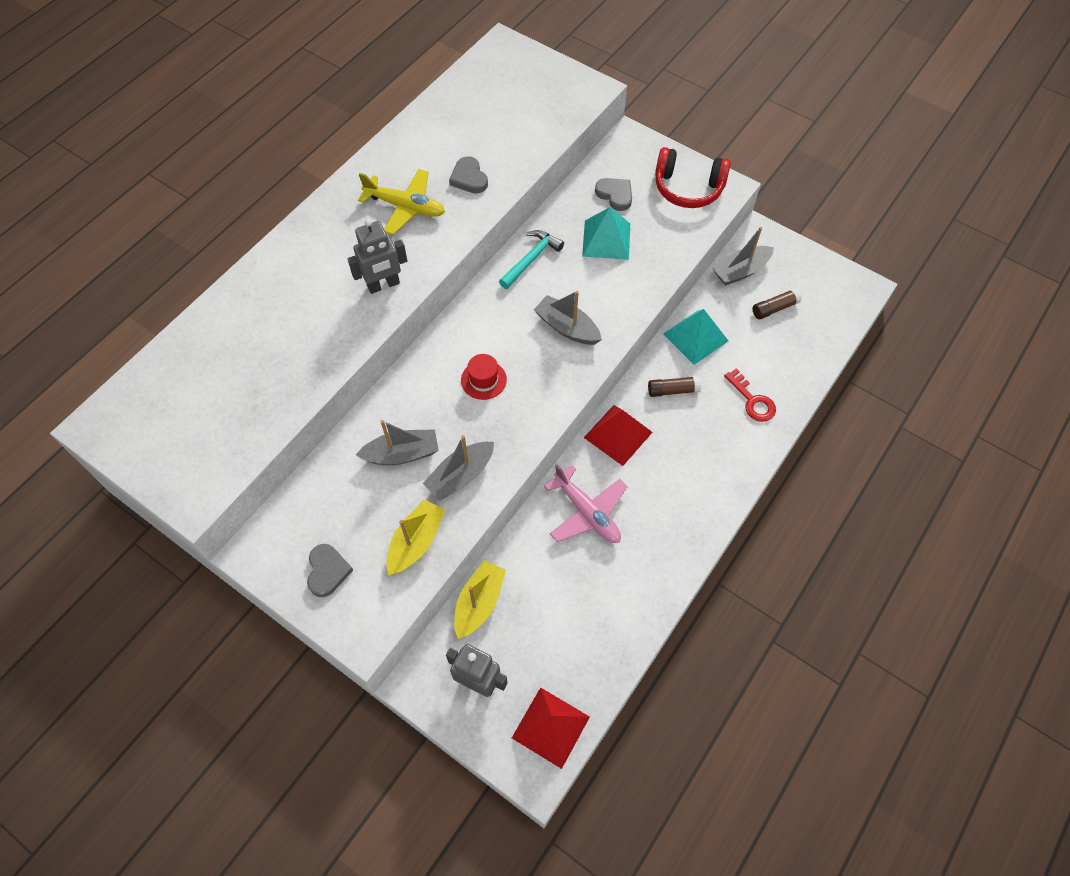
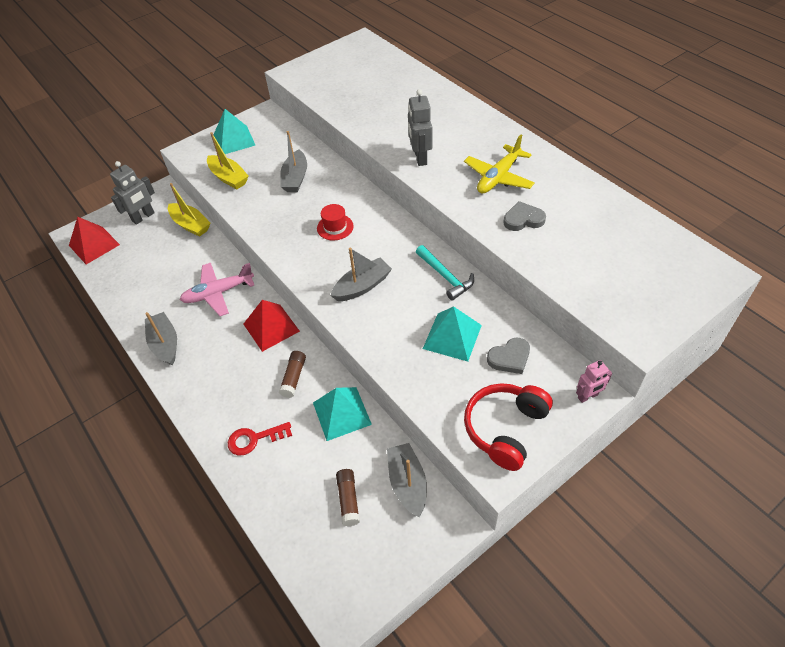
camera: 110 degrees right, 10 degrees down
(327, 571) = (234, 140): grey heart -> turquoise pyramid
(460, 475) = (263, 204): grey boat -> grey boat (165, 344)
(635, 141) = (588, 396): none -> pink robot

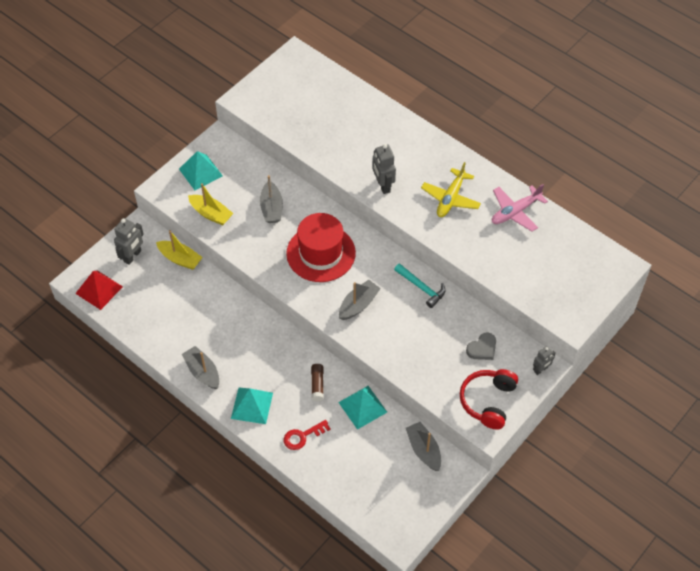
camera: 15 degrees left, 5 degrees up
(218, 293) = (230, 321): pink plane -> pink plane (515, 212)
(271, 327) = (285, 345): red pyramid -> none
(335, 227) = (321, 253): red hat -> red hat, size x2.24
(348, 500) = (385, 468): brown glue stick -> none
(452, 337) = (437, 337): turquoise pyramid -> turquoise pyramid (252, 405)
(523, 219) = (476, 236): grey heart -> none
(588, 396) = (541, 370): pink robot -> grey robot

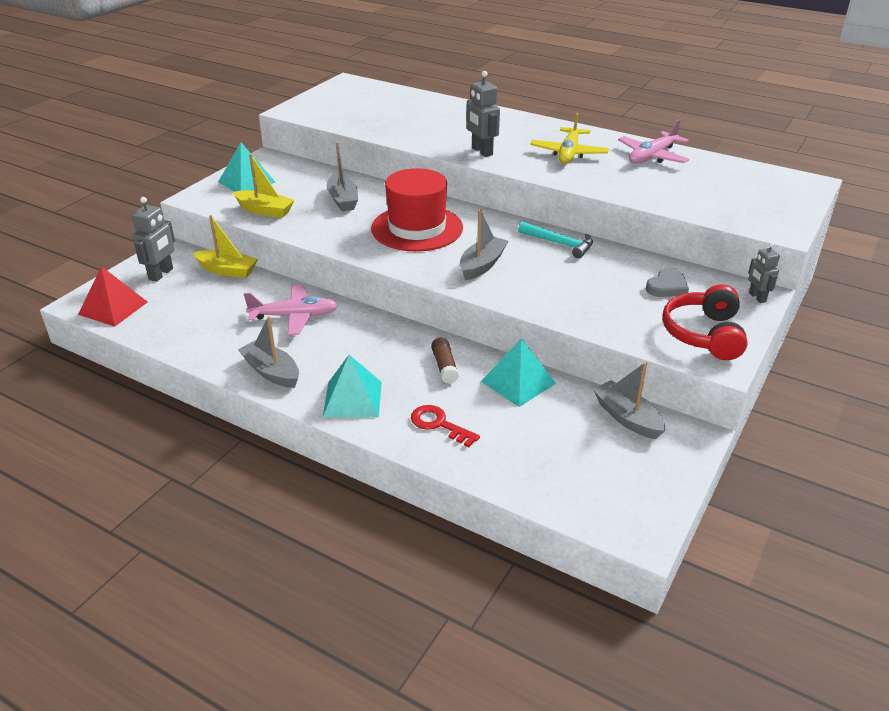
camera: 10 degrees left, 20 degrees down
(223, 318) = (294, 316): none -> pink plane
(302, 436) = (439, 424): red key -> red key turned 75 degrees clockwise
(541, 370) = (757, 297): grey robot -> grey robot turned 120 degrees clockwise

